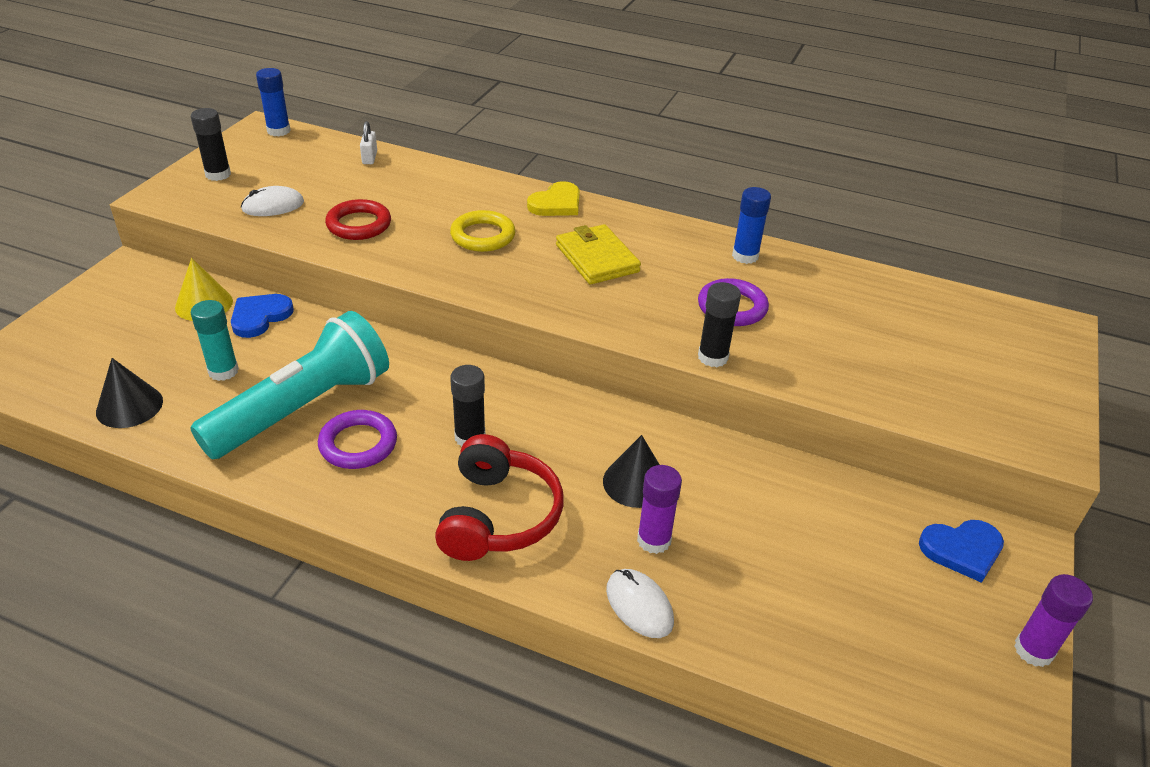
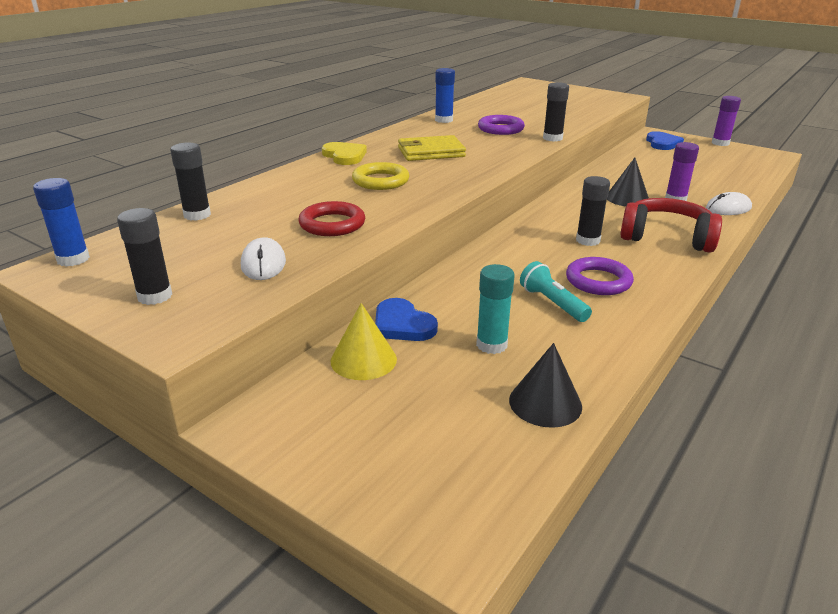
camera: 75 degrees left, 10 degrees down
(303, 408) = (552, 303): turquoise flashlight -> turquoise flashlight, size x0.45
(369, 158) = (197, 215): white padlock -> black glue stick

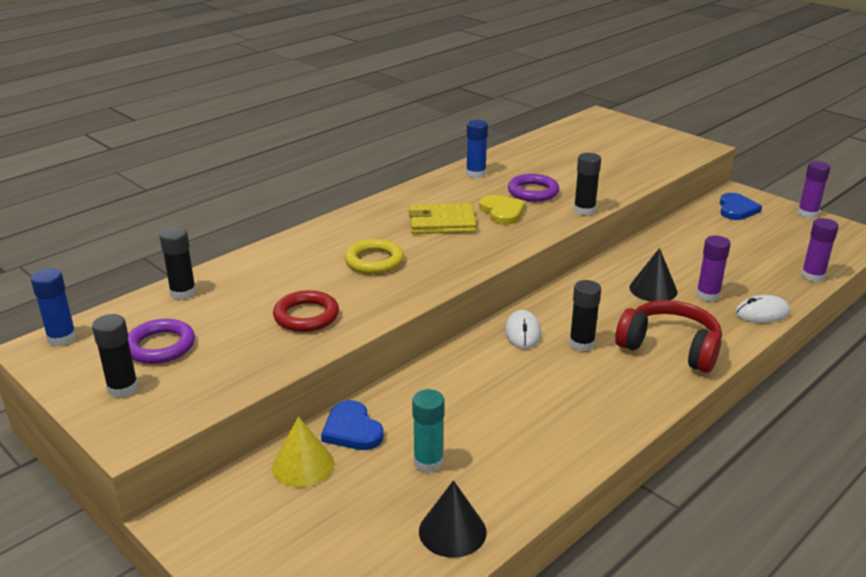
camera: 10 degrees right, 0 degrees up
(263, 263) = (227, 359): white mouse -> white mouse (523, 332)
(344, 156) = (350, 222): yellow heart -> yellow heart (502, 212)
(552, 303) = (508, 420): turquoise flashlight -> none
(598, 281) = (568, 397): purple ring -> purple ring (160, 346)
(752, 182) = (812, 276): none -> purple glue stick

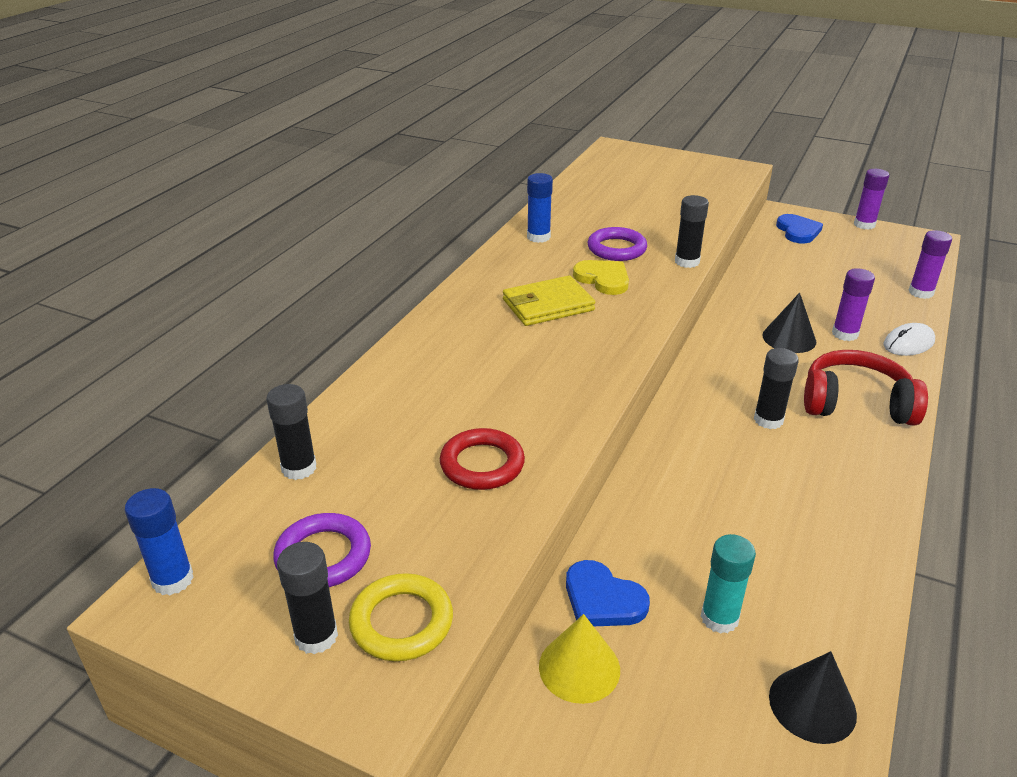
camera: 20 degrees left, 5 degrees up
(374, 261) = (508, 370): yellow ring -> yellow ring (401, 622)
(523, 332) = (698, 420): white mouse -> none

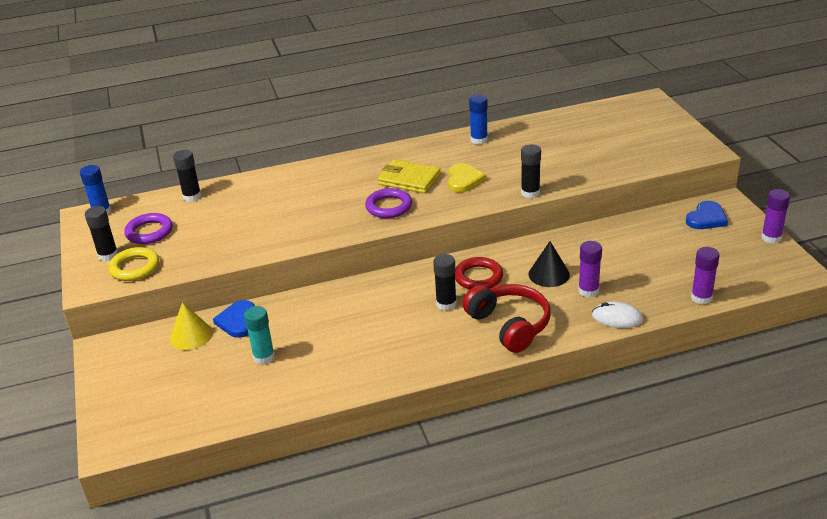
camera: 50 degrees right, 0 degrees up
(482, 464) = (250, 233): red ring -> red ring (478, 277)
(616, 249) = (507, 166): purple ring -> purple ring (389, 207)
(812, 705) = (238, 404): black cone -> none

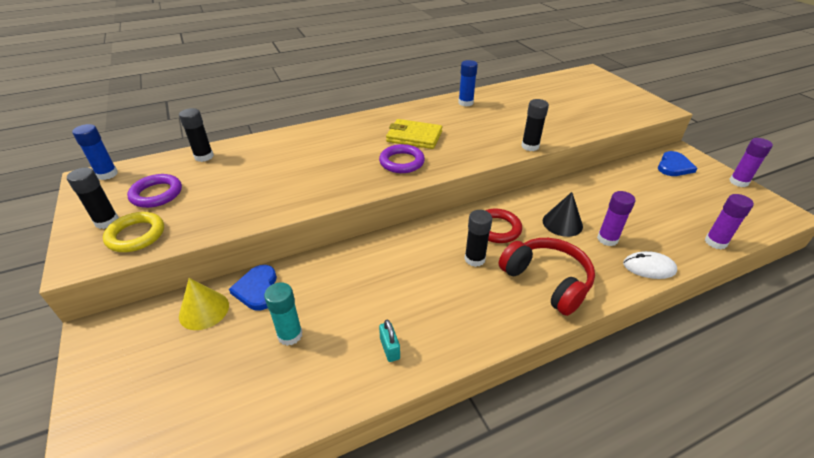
camera: 10 degrees left, 5 degrees up
(348, 370) = (389, 348): none -> turquoise padlock
(464, 180) = (464, 136): yellow heart -> none

